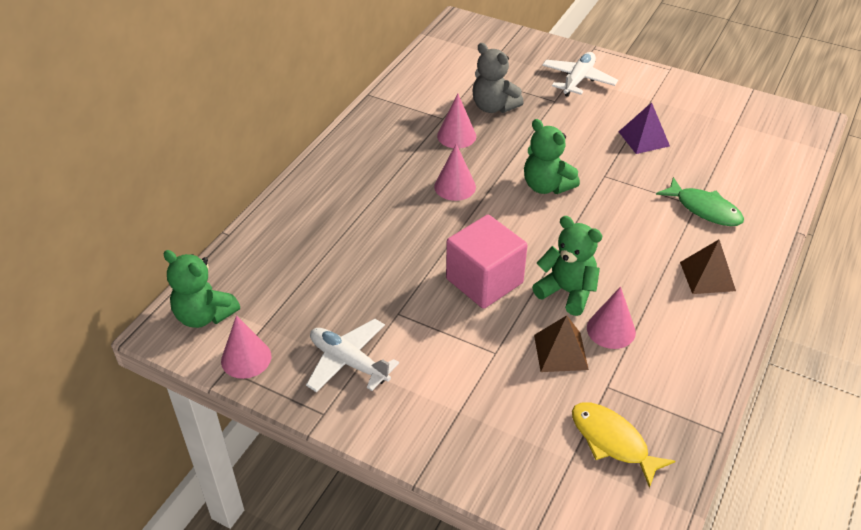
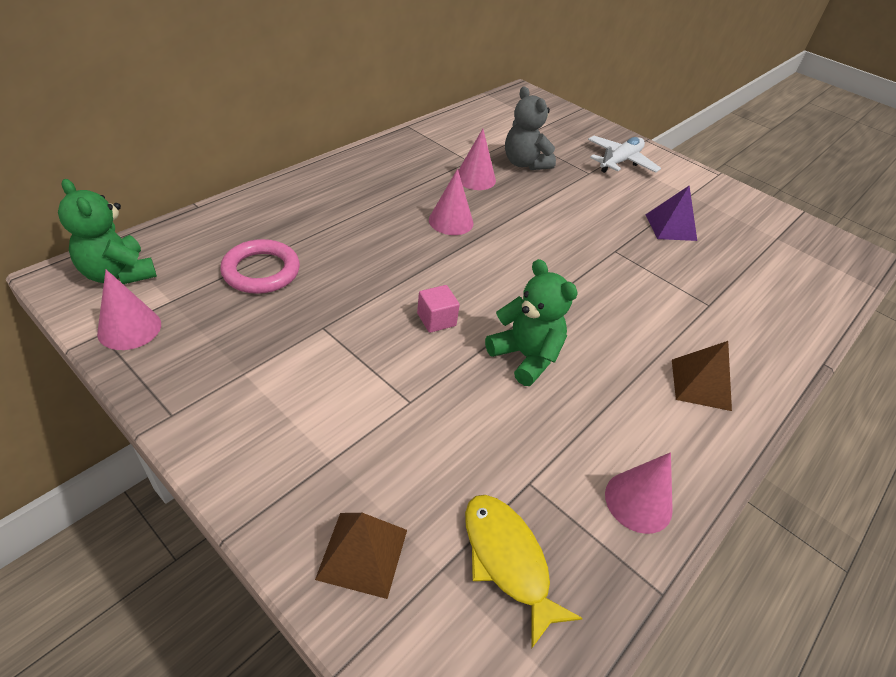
camera: 10 degrees right, 0 degrees up
(320, 279) = (261, 271): none -> pink ring
(348, 362) = (237, 364): white plane -> none
(484, 281) = (436, 319): pink cube -> pink cube, size x0.46
(546, 186) = (548, 245): green teddy bear -> none
(560, 352) = (489, 423): brown pyramid -> brown pyramid (362, 553)
(611, 330) = (561, 414): pink cone -> pink cone (638, 501)
(704, 209) = (718, 311): green fish -> none

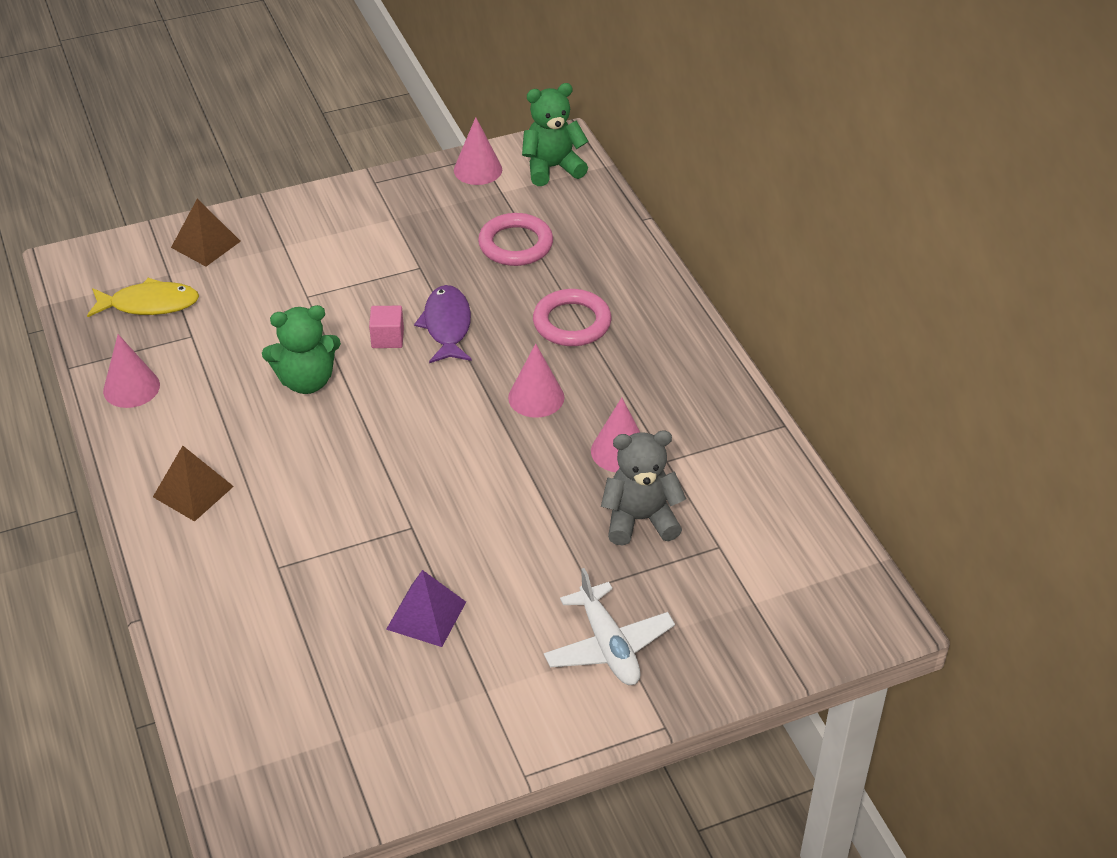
camera: 120 degrees right, 0 degrees up
(356, 220) = (572, 323): none -> pink ring
(398, 286) = (447, 325): none -> purple fish

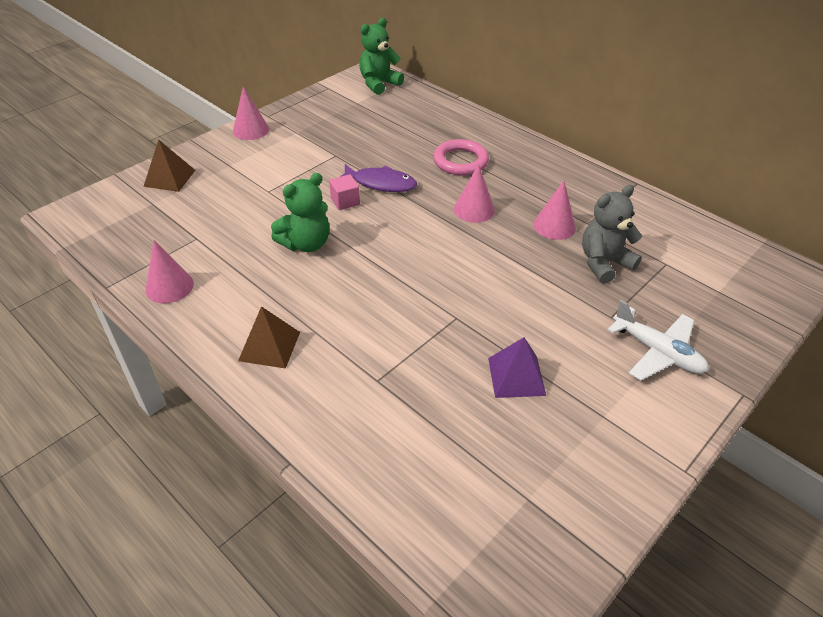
camera: 25 degrees left, 0 degrees up
(149, 304) = (149, 226): yellow fish -> none
(447, 325) = (380, 183): purple fish -> purple fish turned 135 degrees clockwise
(478, 169) = (332, 94): pink cone -> pink cone (251, 130)
(515, 244) = (389, 128): pink ring -> none

